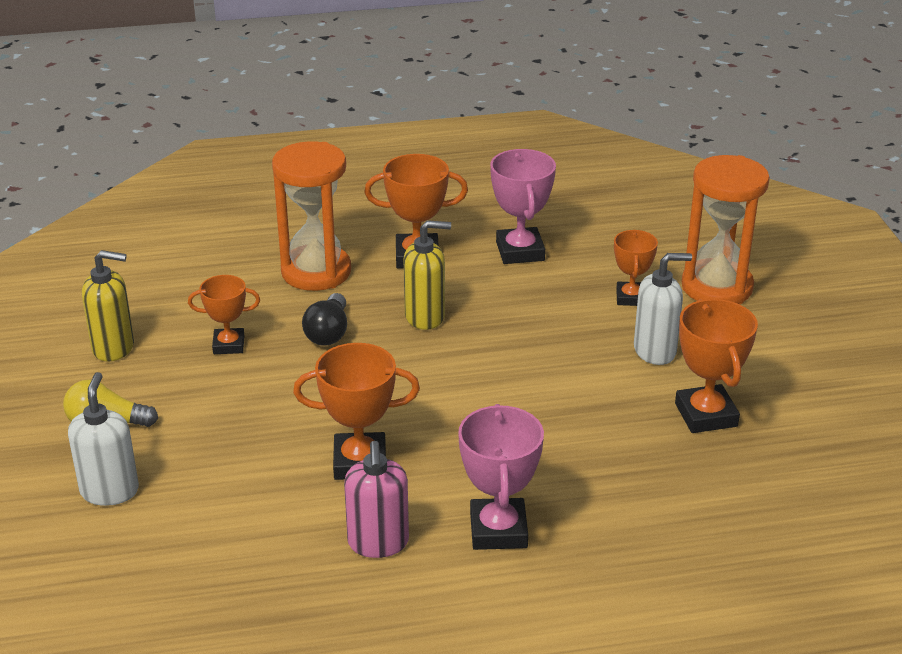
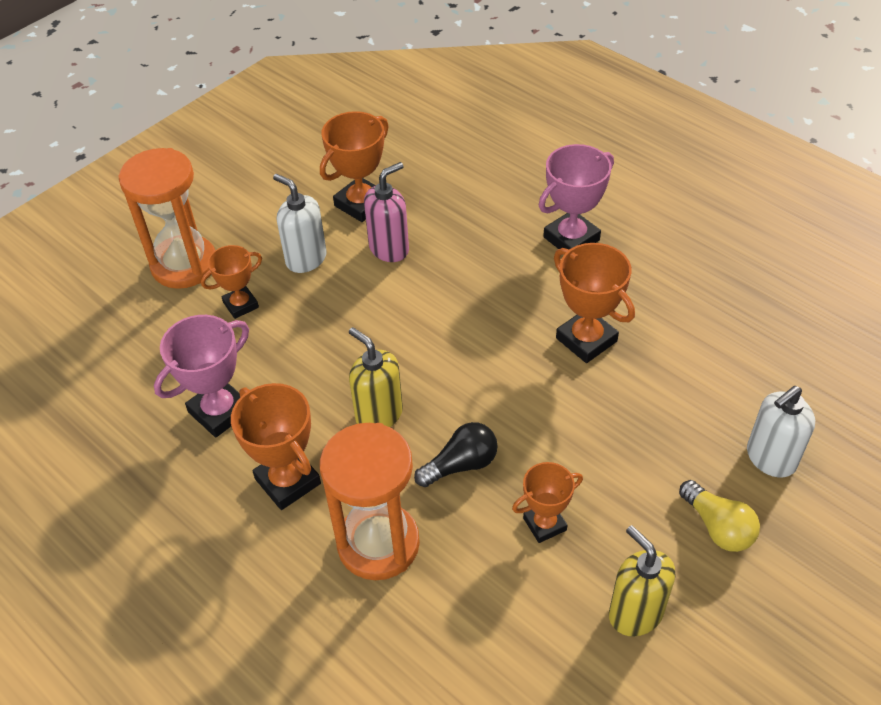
camera: 125 degrees left, 15 degrees up
(229, 345) = (544, 524): orange trophy -> orange trophy turned 75 degrees counterclockwise
(378, 543) = (644, 283): pink soap dispenser -> pink soap dispenser (389, 248)

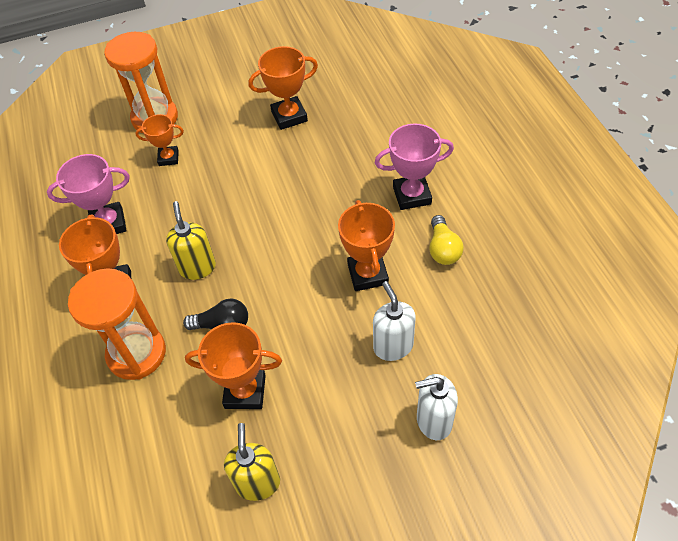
camera: 30 degrees right, 5 degrees up
(306, 259) = (228, 142): white soap dispenser -> white soap dispenser (393, 346)
(389, 248) = (285, 155): pink soap dispenser -> none
(544, 524) = (245, 391): orange trophy -> orange trophy, size x1.55
(717, 527) = (358, 451): yellow light bulb -> yellow light bulb (443, 249)

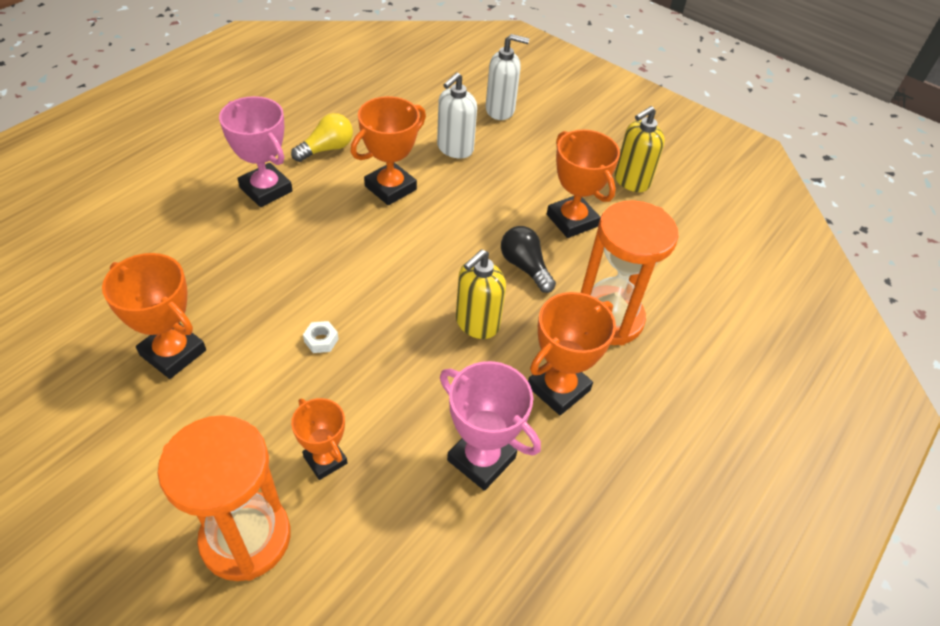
camera: 130 degrees left, 5 degrees down
(248, 181) = (321, 340): none -> white nut
(433, 421) = (500, 110): white soap dispenser -> white soap dispenser turned 45 degrees counterclockwise

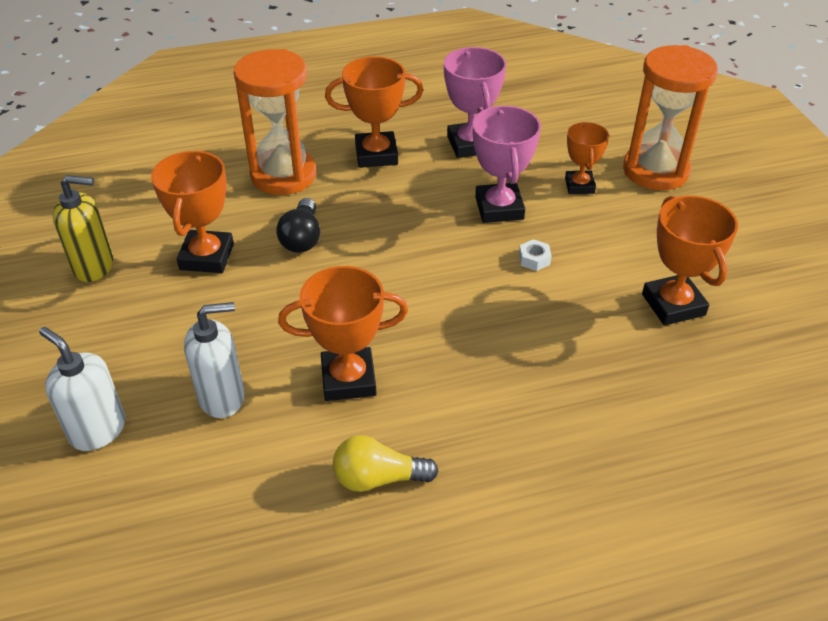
camera: 140 degrees left, 5 degrees down
(266, 189) = (496, 448): pink trophy -> pink trophy (499, 208)
(477, 323) = (392, 216): yellow soap dispenser -> none

